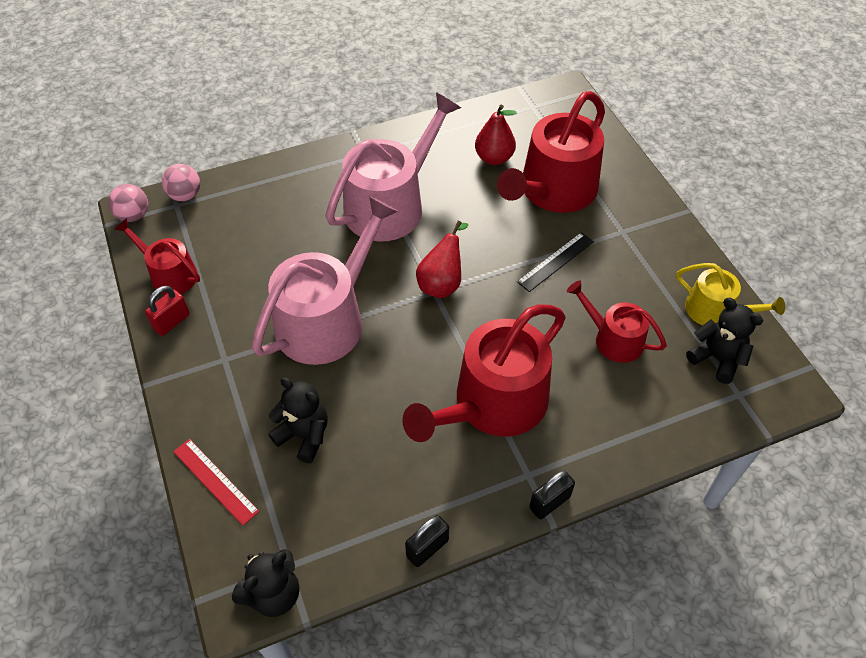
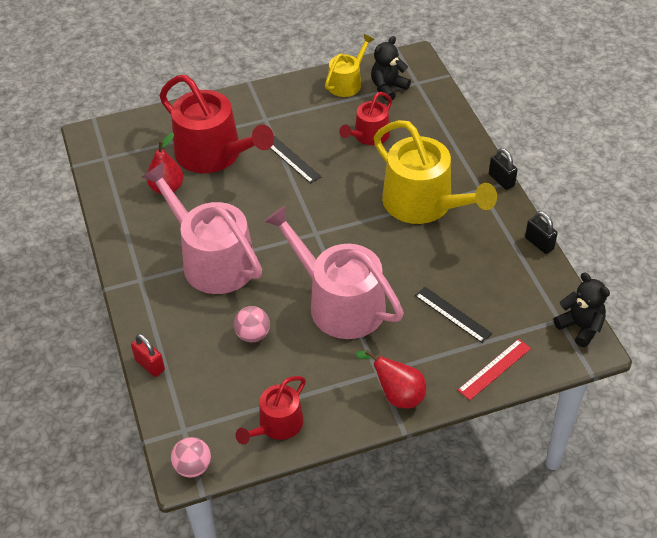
camera: 85 degrees left, 5 degrees down
(171, 322) = (335, 417): red padlock -> red padlock (150, 365)
(185, 195) = (171, 423): pink ball -> pink ball (253, 335)
(304, 436) = (453, 314): black teddy bear -> black ruler
(442, 283) = (307, 228): red pear -> red pear (397, 395)
(493, 404) = (424, 204): red watering can -> yellow watering can

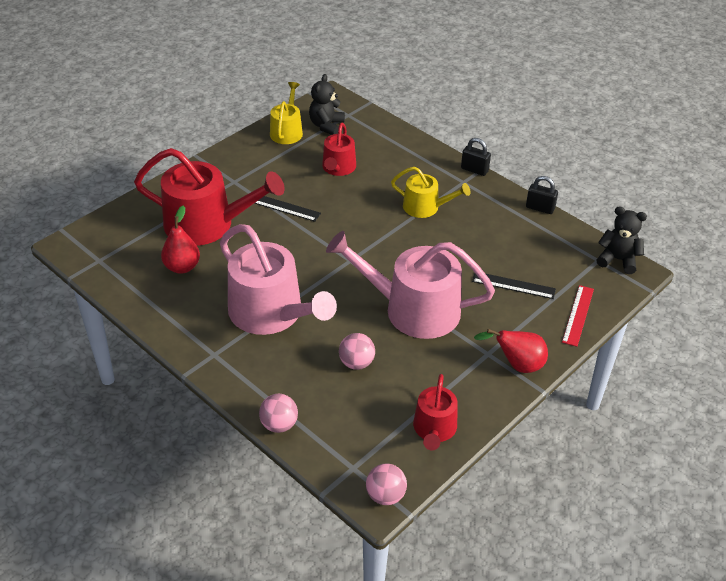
camera: 30 degrees left, 5 degrees down
(150, 365) = (279, 425): red padlock -> pink ball
(212, 260) = (271, 313): pink watering can -> pink watering can turned 150 degrees counterclockwise
(424, 204) = (425, 207): yellow watering can -> yellow watering can, size x0.54

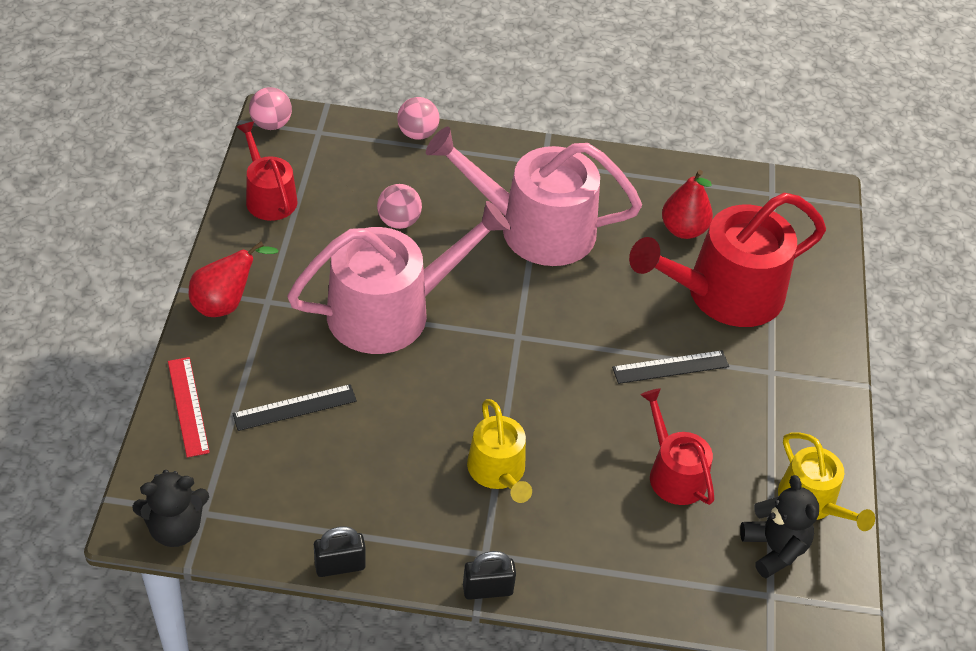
camera: 140 degrees right, 5 degrees up
(425, 207) = (498, 471): yellow watering can -> yellow watering can turned 90 degrees counterclockwise

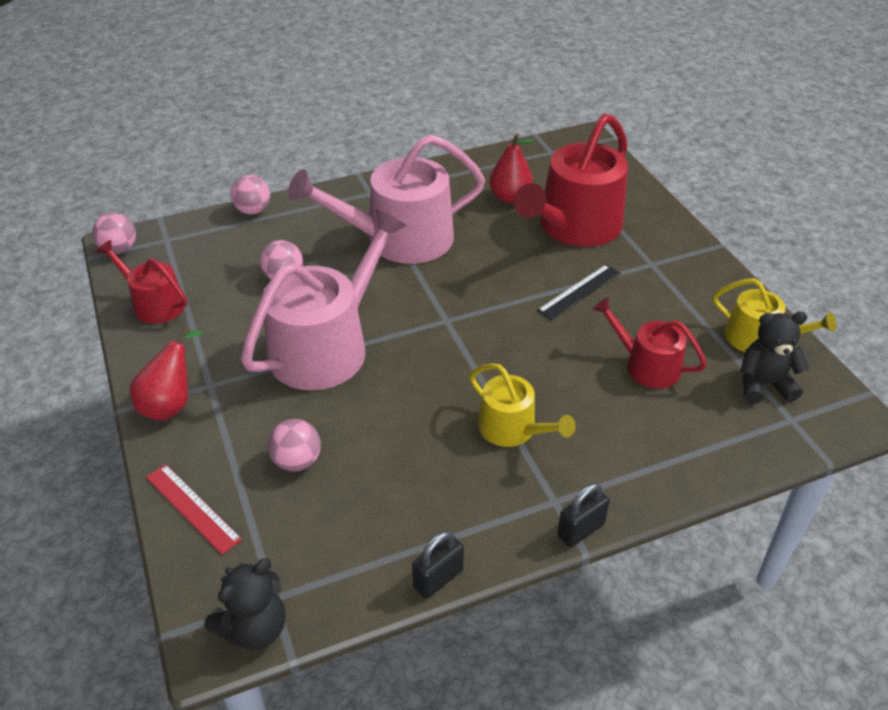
camera: 25 degrees left, 5 degrees down
(295, 407) = (297, 461): black ruler -> pink ball
(774, 549) = (763, 384): black teddy bear -> black teddy bear turned 45 degrees counterclockwise

